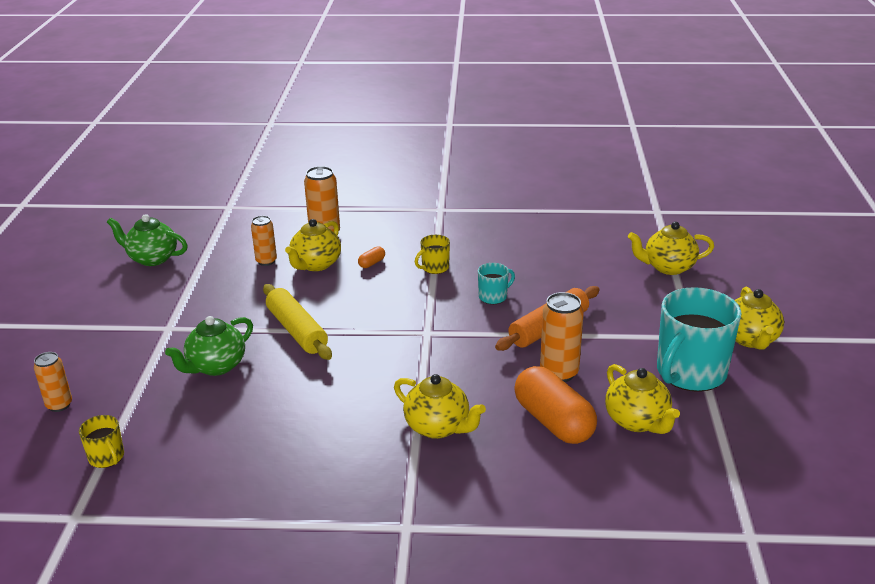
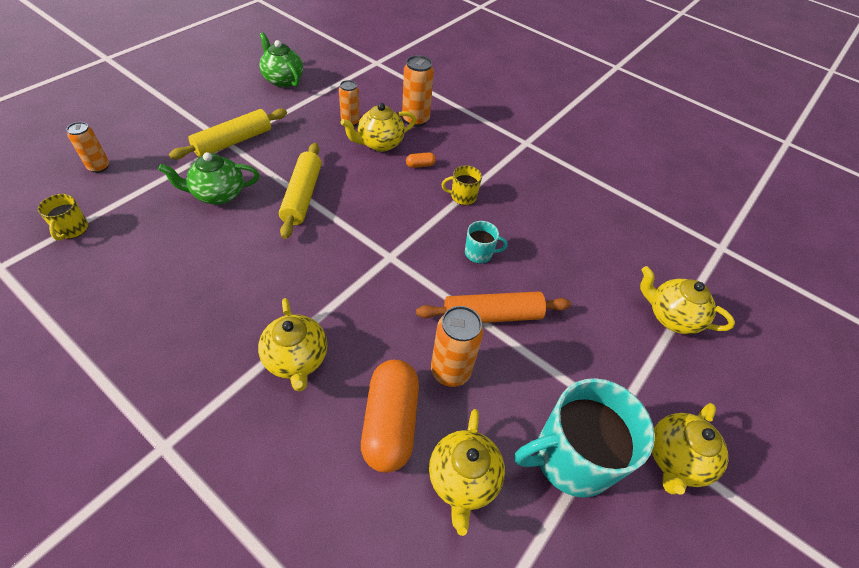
camera: 30 degrees right, 20 degrees up
(172, 324) = (233, 142): none -> yellow rolling pin

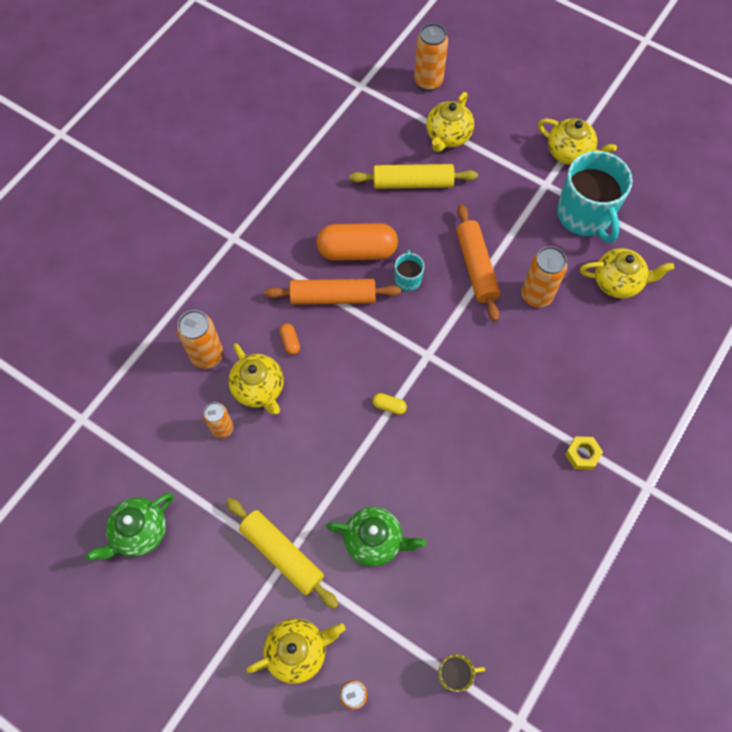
camera: 90 degrees left, 15 degrees up
(218, 194) = (374, 540): green teapot -> green teapot turned 60 degrees counterclockwise
(233, 379) = (582, 454): none -> yellow nut
(296, 359) = (553, 411): yellow teapot -> yellow teapot (298, 651)
(302, 196) = (361, 452): yellow rolling pin -> yellow rolling pin (413, 183)
(342, 220) = (389, 406): none -> yellow capsule
(390, 422) = (589, 333): orange capsule -> orange capsule (357, 251)
(462, 196) = (333, 297): yellow mug -> orange rolling pin
(749, 310) = (428, 81): none -> orange can

